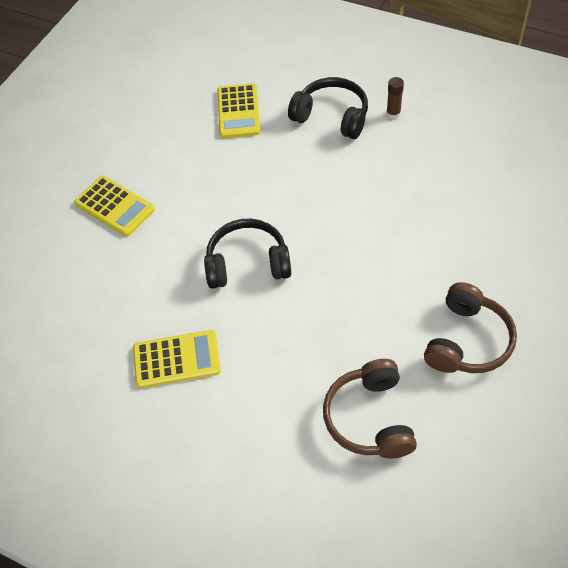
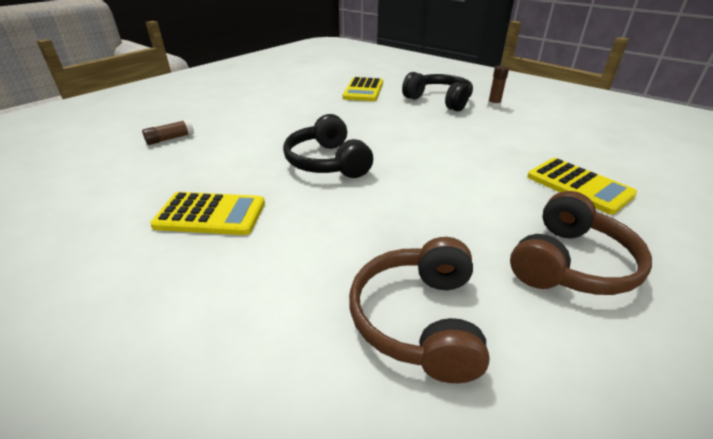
camera: 10 degrees right, 20 degrees down
(69, 263) = (170, 139): none -> brown glue stick
(114, 206) = (234, 117): yellow calculator -> yellow calculator (579, 186)
(247, 263) = (327, 162): black headphones -> black headphones turned 120 degrees counterclockwise

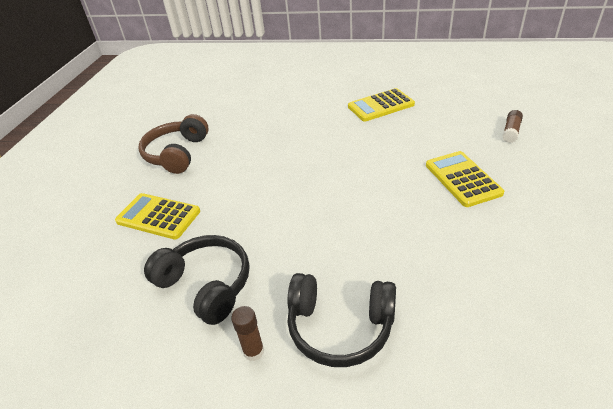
camera: 155 degrees right, 5 degrees up
(327, 162) = (363, 161): black headphones -> black headphones (206, 284)
(363, 90) = (472, 306): yellow calculator -> yellow calculator (462, 179)
(418, 319) = (244, 109): brown headphones -> none

